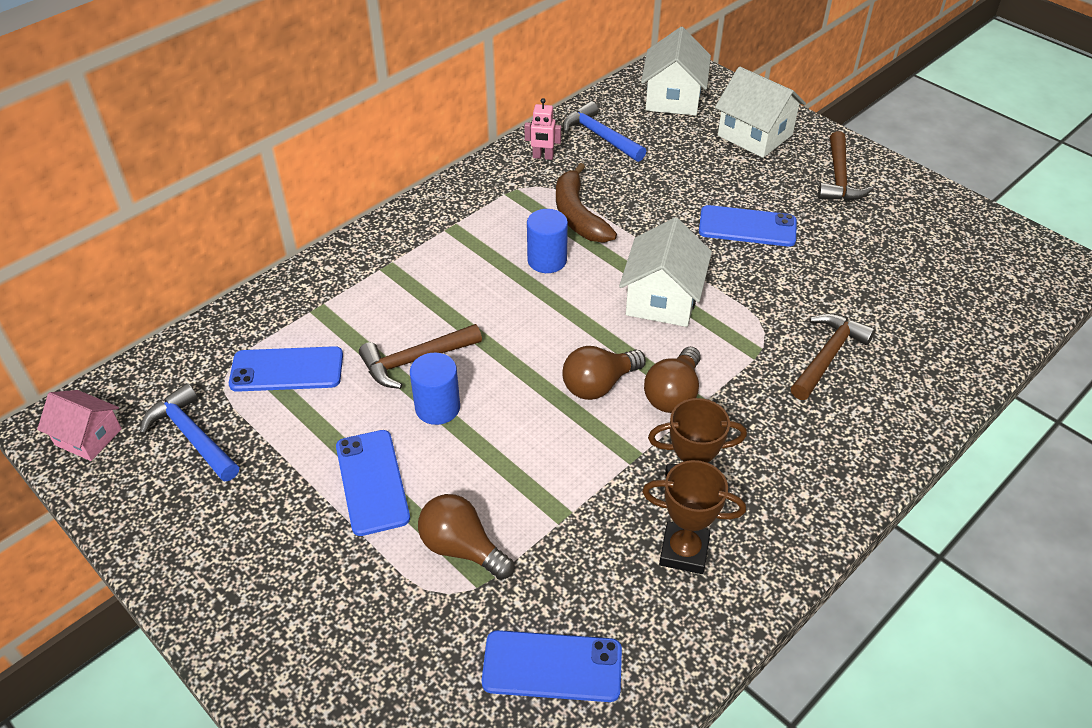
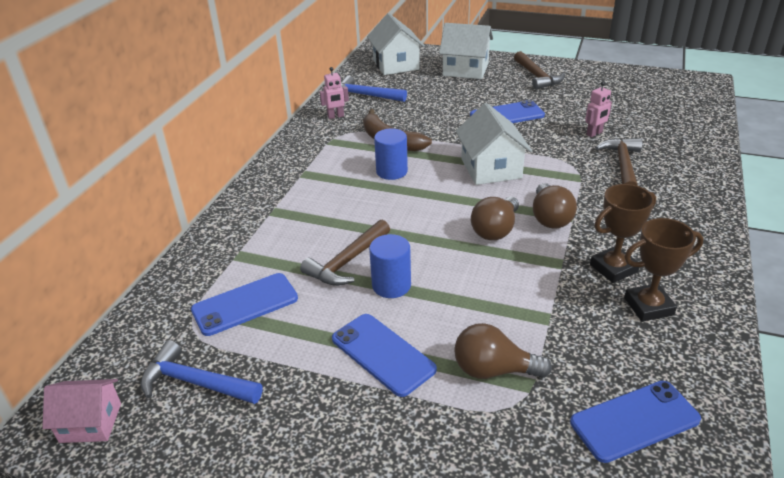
camera: 25 degrees left, 10 degrees down
(834, 295) = (594, 133): none -> pink robot

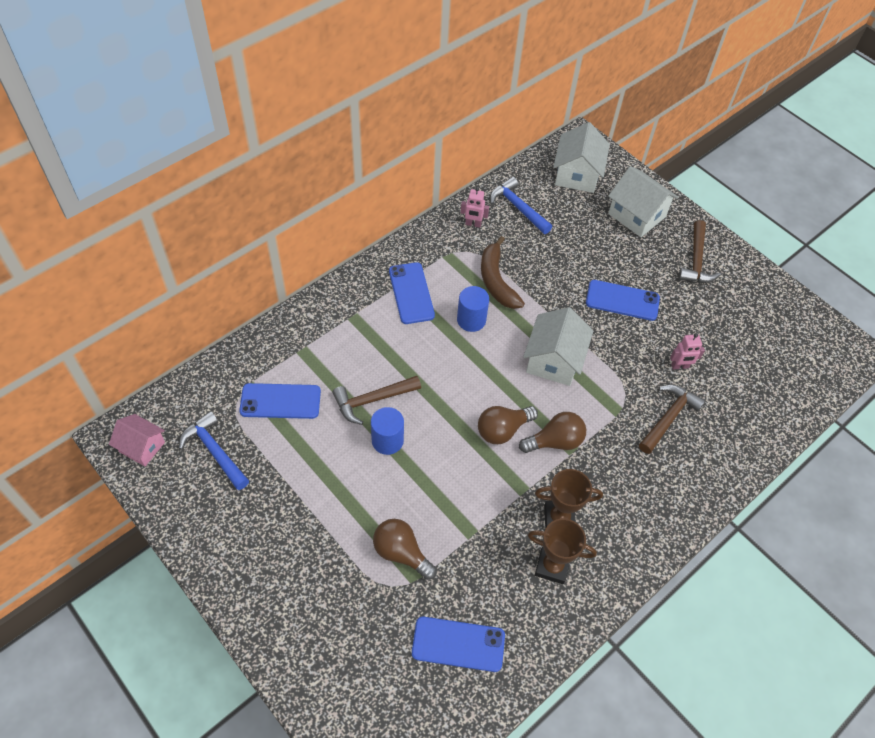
camera: 25 degrees right, 20 degrees up
(382, 354) = (340, 497): blue phone -> blue phone (411, 293)
(550, 218) = (555, 441): brown light bulb -> brown light bulb turned 135 degrees counterclockwise

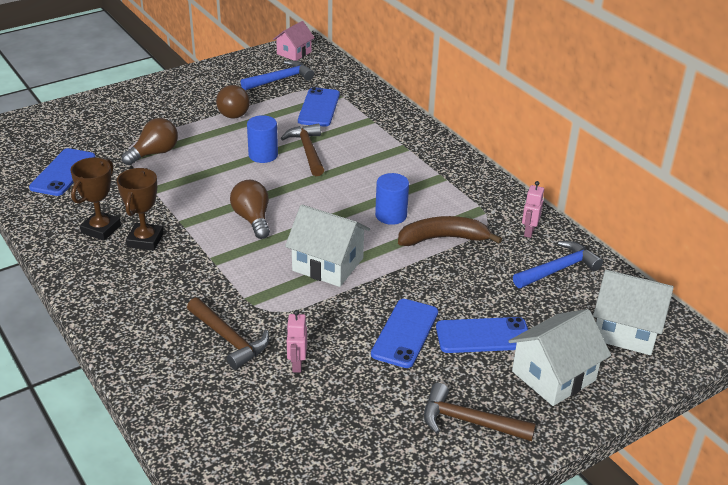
camera: 100 degrees right, 20 degrees down
(411, 293) = (430, 182): blue phone -> blue phone (483, 336)
(555, 441) = (228, 250): brown light bulb -> brown light bulb (233, 112)

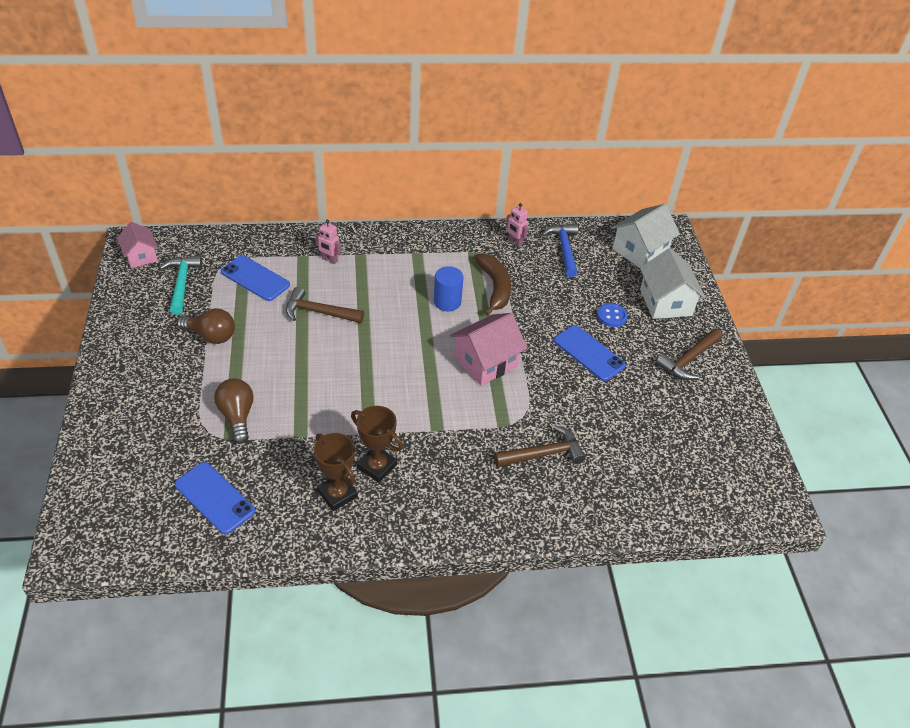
camera: 65 degrees left, 10 degrees up
(252, 219) = (395, 384): brown light bulb -> none
(263, 155) = (302, 342): blue cylinder -> none
(280, 79) = (182, 284): blue hammer -> turquoise hammer
(297, 364) = (592, 424): pink robot -> pink robot (329, 260)
(328, 264) = (486, 362): white house -> pink house
(443, 238) = (494, 287): brown banana -> brown banana turned 150 degrees clockwise
(483, 336) = (611, 316): blue phone -> blue button

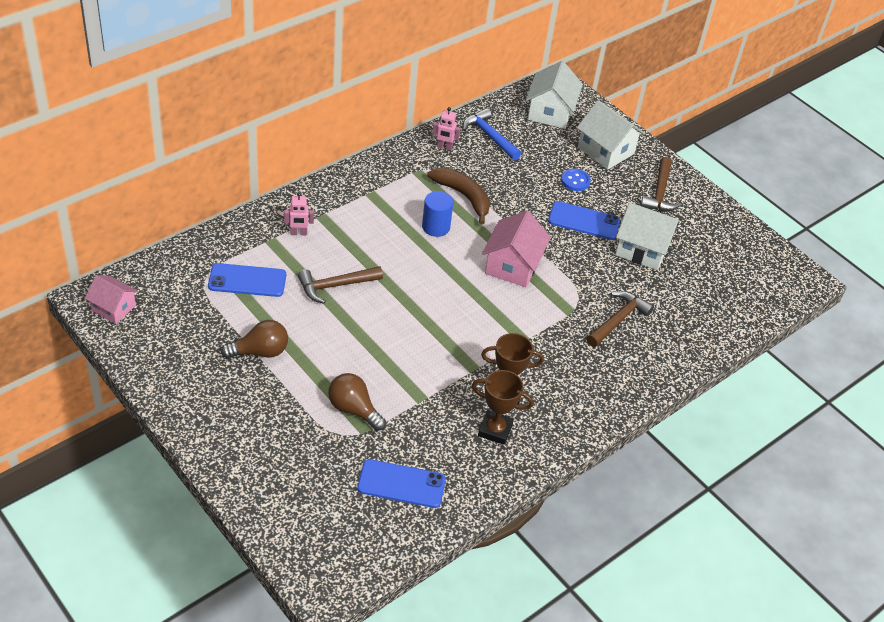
camera: 35 degrees left, 0 degrees up
(182, 284) = (182, 316): turquoise hammer -> none
(625, 402) = (642, 249): none -> white house

